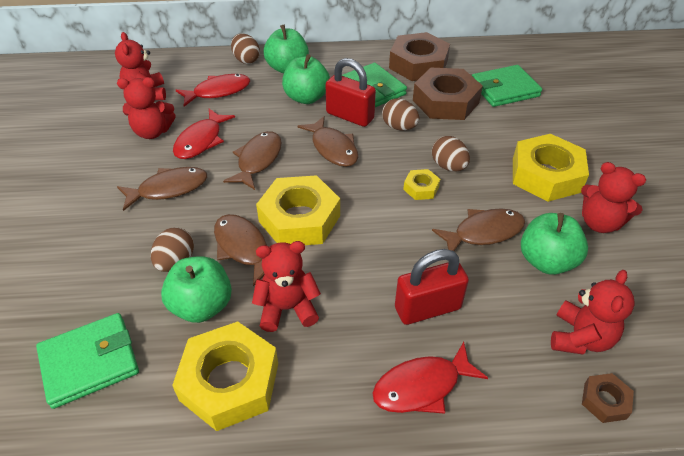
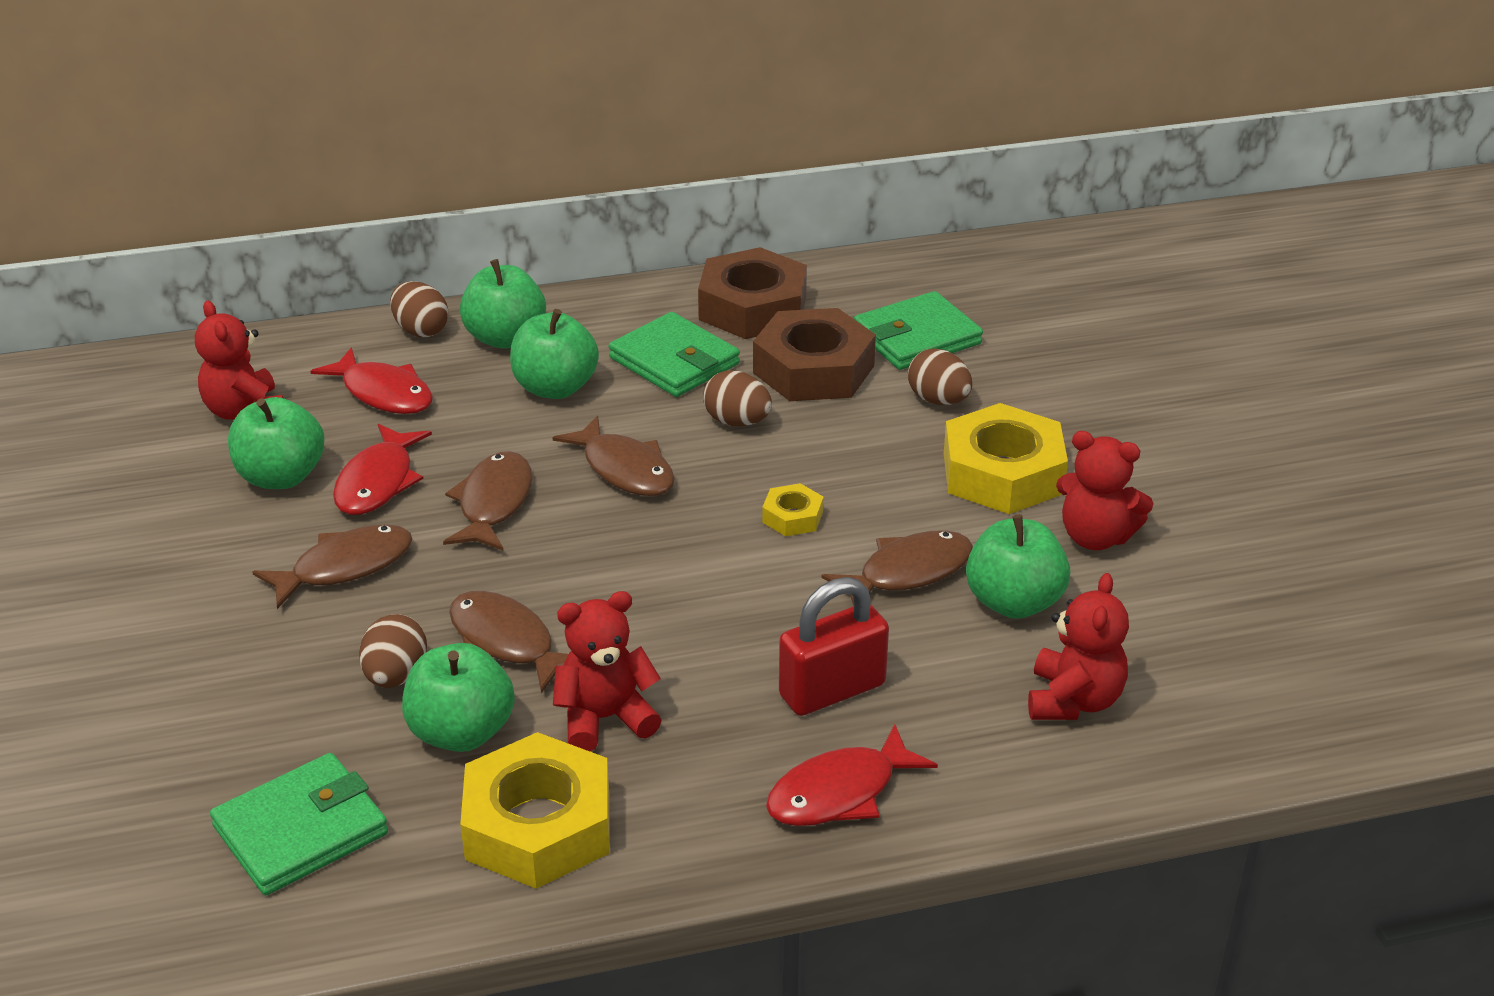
camera: 10 degrees left, 10 degrees down
(153, 132) = (281, 476): red teddy bear -> green apple
(218, 91) = (384, 393): red fish -> red fish turned 75 degrees clockwise
(299, 219) = (592, 587): yellow nut -> none
(350, 116) = (643, 412): red padlock -> none
(448, 166) = (834, 477): brown egg -> brown egg (938, 400)
(605, 401) = (1114, 775): brown nut -> none

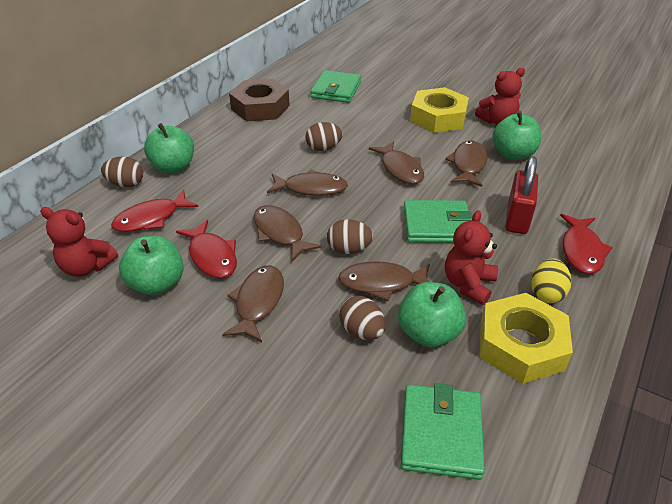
camera: 45 degrees left, 5 degrees up
(384, 393) = (151, 219): red fish -> red fish turned 150 degrees clockwise
(555, 388) = (229, 174): green apple -> none
(674, 361) = (262, 140): green wallet -> green wallet (437, 225)
(683, 801) = (546, 293): none -> yellow egg
(792, 517) = (400, 169): yellow nut -> brown fish
(813, 369) = (319, 117): brown nut -> none
(938, 400) = (378, 106): brown egg -> brown egg (349, 249)
(1073, 700) = (581, 173): red teddy bear -> none

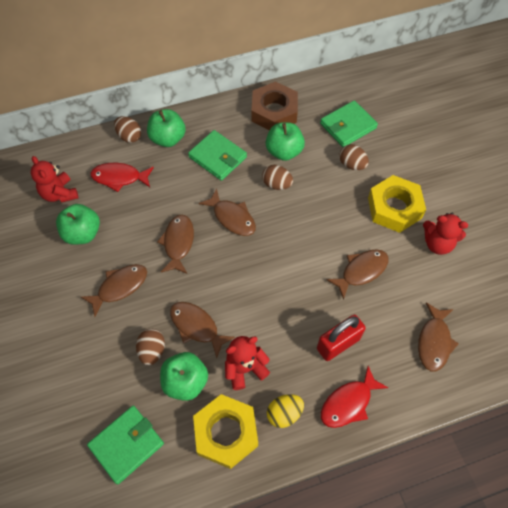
camera: 40 degrees right, 20 degrees up
(212, 256) = (126, 234): red fish -> none
(349, 249) = (204, 286): brown egg -> brown egg (352, 164)
(400, 169) = (308, 241): brown fish -> brown fish (434, 342)
(437, 225) = (278, 308): green wallet -> green wallet (218, 157)
(513, 154) = (407, 285): green apple -> green apple (284, 151)

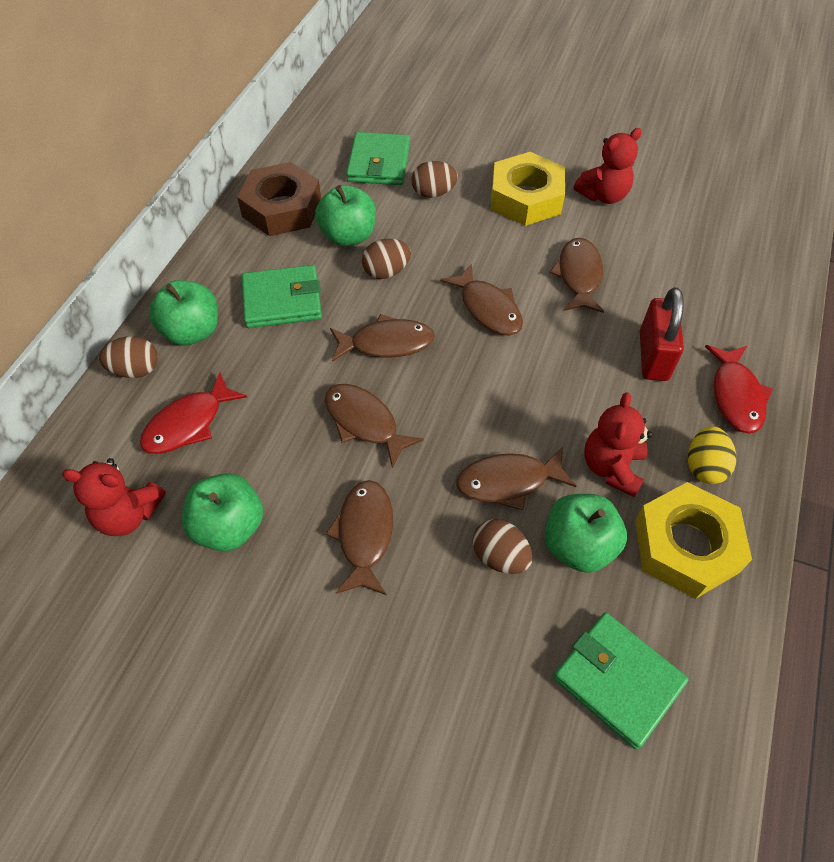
camera: 50 degrees left, 5 degrees down
(126, 444) = (617, 680): green wallet -> green wallet turned 45 degrees counterclockwise
(434, 342) = (718, 275): brown fish -> brown fish (488, 308)

